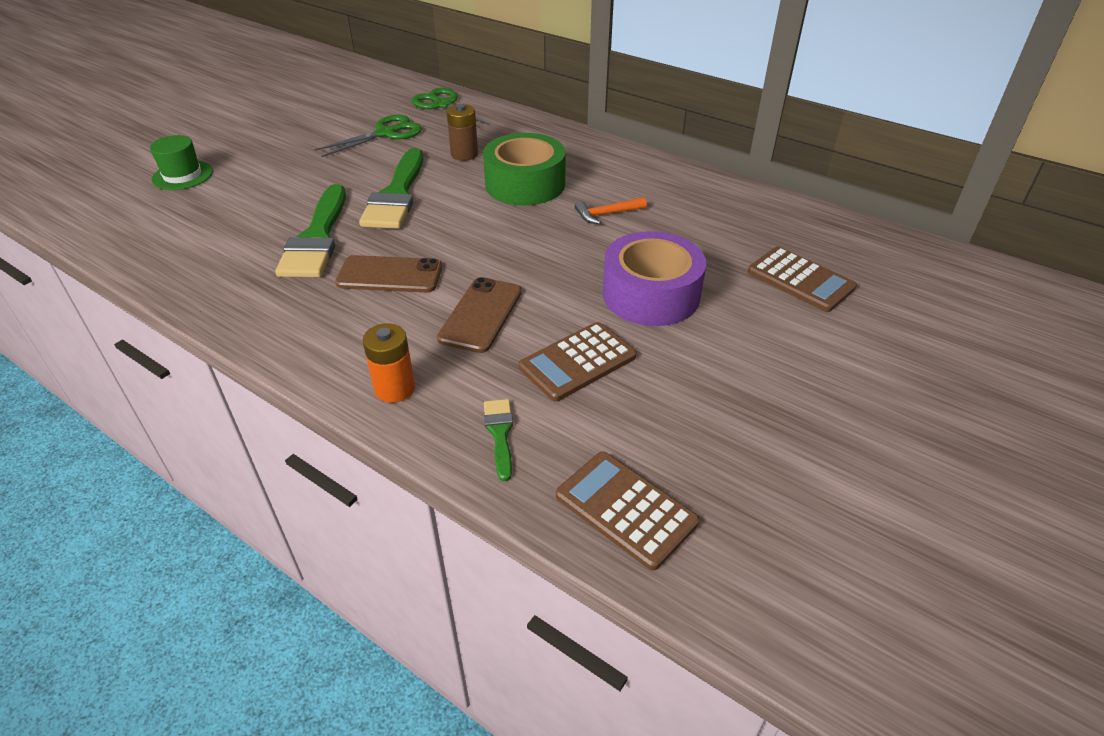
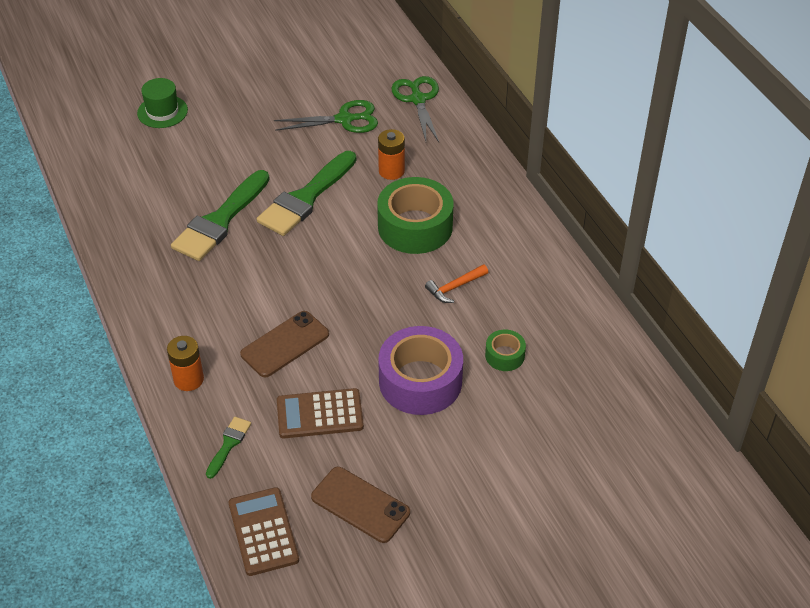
camera: 30 degrees right, 5 degrees up
(390, 275) = (247, 279): brown phone -> brown phone (360, 505)
(464, 154) = (391, 171): brown battery -> orange battery
(606, 214) = (454, 287): orange hammer -> orange hammer turned 45 degrees counterclockwise
(705, 247) = (504, 355): none -> green tape
(800, 280) = (549, 420): brown calculator -> none

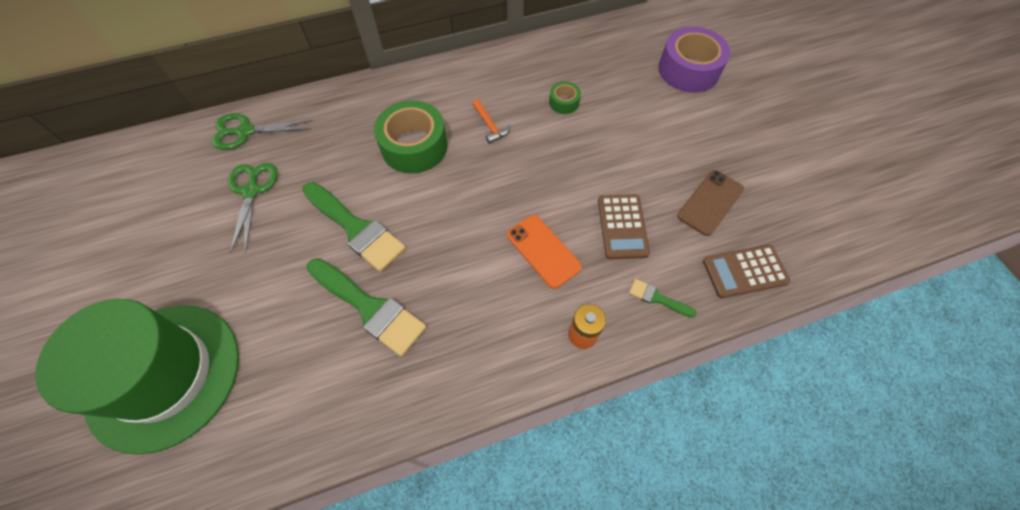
camera: 85 degrees left, 15 degrees up
(162, 111) = (164, 375): green hat -> green hat, size x2.39
(285, 344) = (543, 251): brown phone -> orange phone
(391, 171) = (338, 158): orange battery -> none
(420, 381) = (588, 156): purple tape -> purple tape (688, 70)

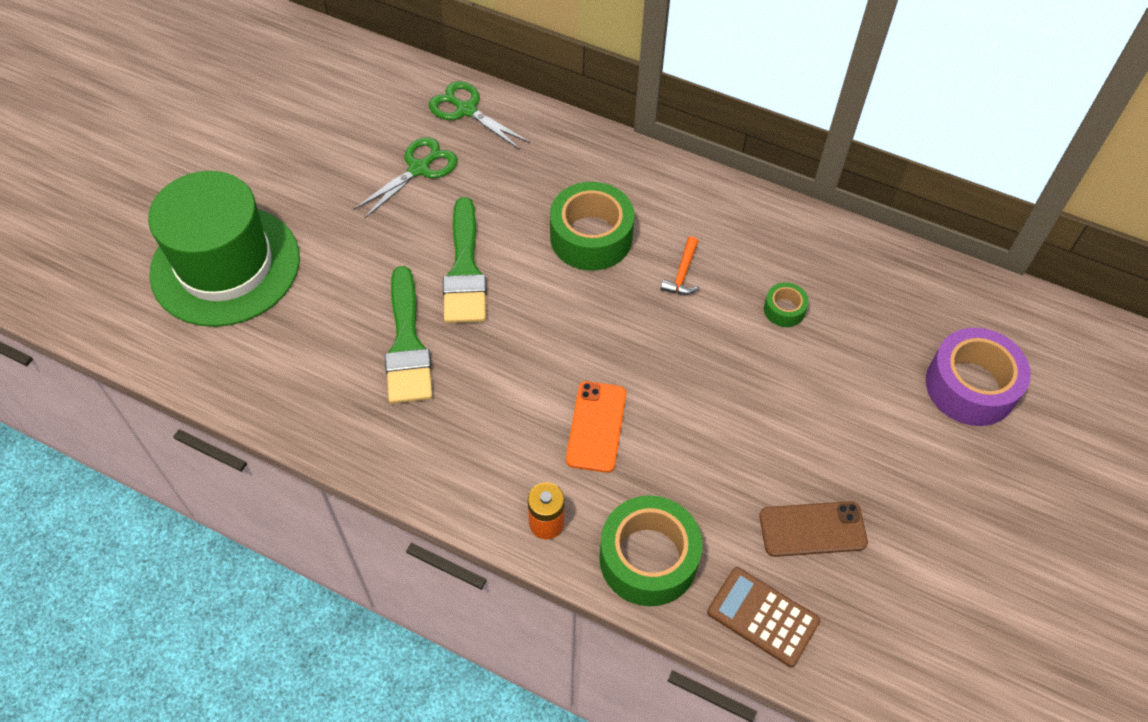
camera: 45 degrees right, 5 degrees down
(622, 226) = (694, 471): brown calculator -> none
(657, 298) = (648, 558): green brush -> green tape

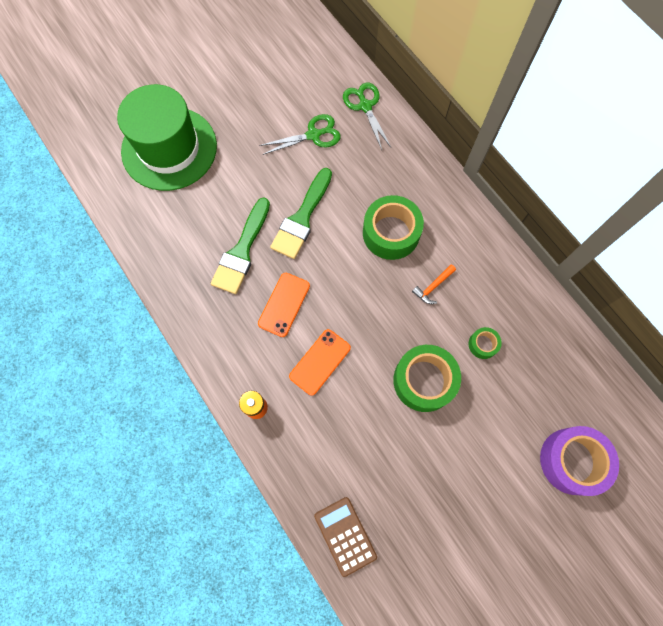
camera: 30 degrees right, 15 degrees up
(505, 381) = (284, 304): none -> orange phone
(648, 558) = (301, 462): green tape -> green tape (424, 381)
(812, 529) = (409, 499): brown phone -> none

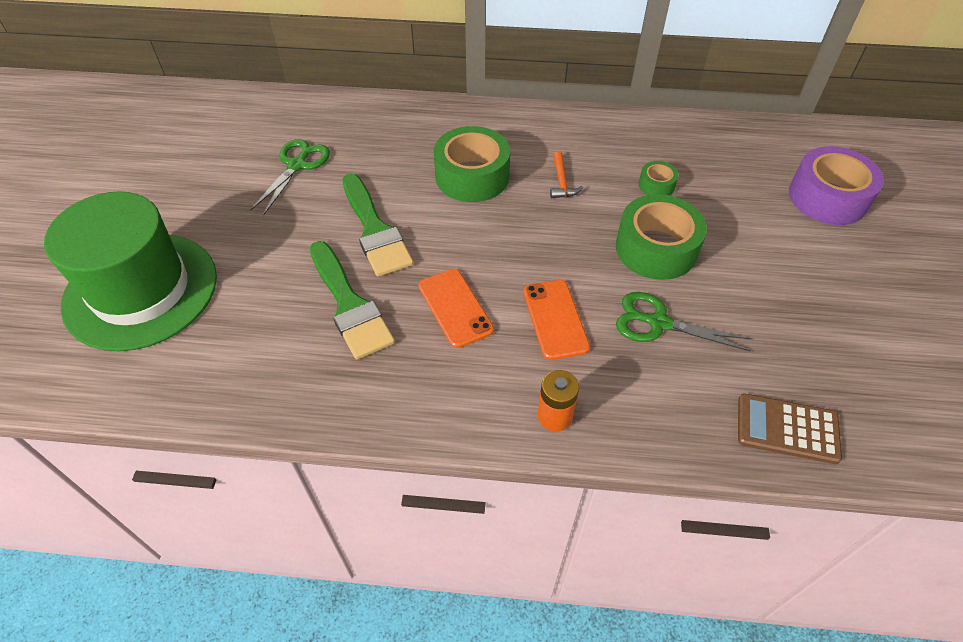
camera: 50 degrees left, 20 degrees down
(365, 106) = (319, 113): green scissors -> green scissors (658, 323)

